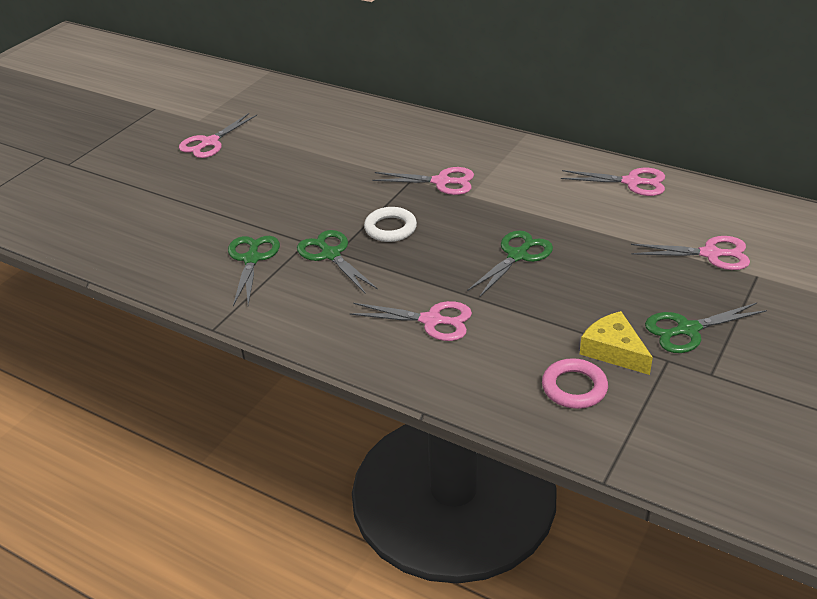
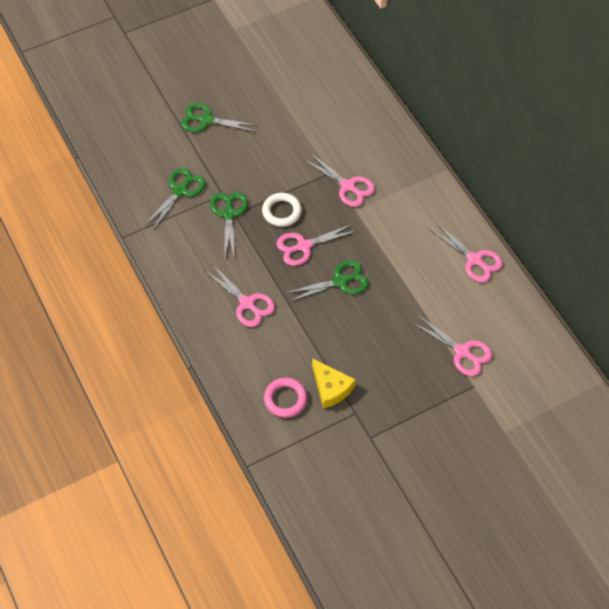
camera: 30 degrees right, 20 degrees up
(210, 142) = (226, 59): pink scissors -> pink scissors (304, 246)
(613, 350) = (331, 388): yellow cheese -> yellow cheese turned 150 degrees clockwise
(687, 330) = (388, 399): green scissors -> green scissors (206, 120)

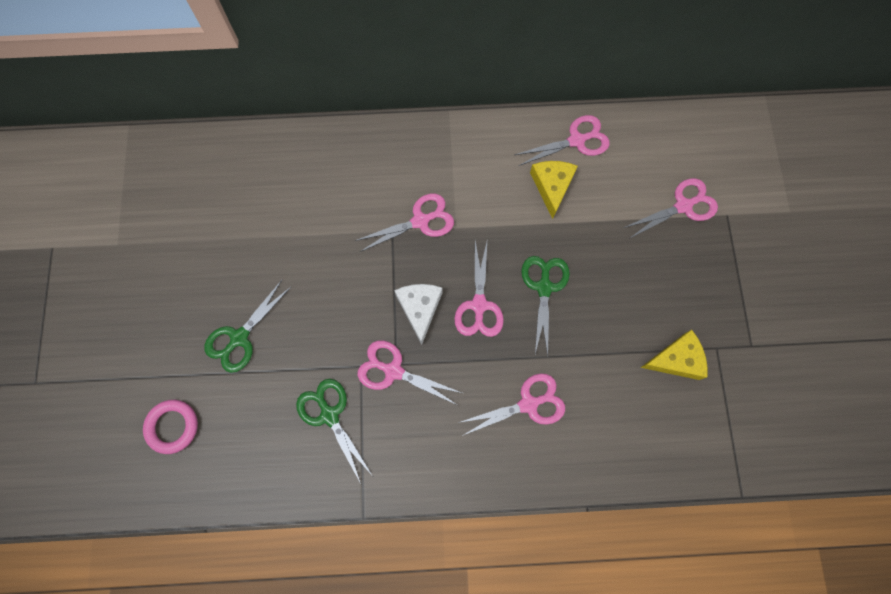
camera: 65 degrees left, 15 degrees up
(229, 214) = (393, 371): green scissors -> pink scissors
(282, 212) = (419, 308): white ring -> white cheese
(285, 399) = (672, 416): pink ring -> pink ring (172, 426)
(425, 257) = (552, 186): none -> yellow cheese

